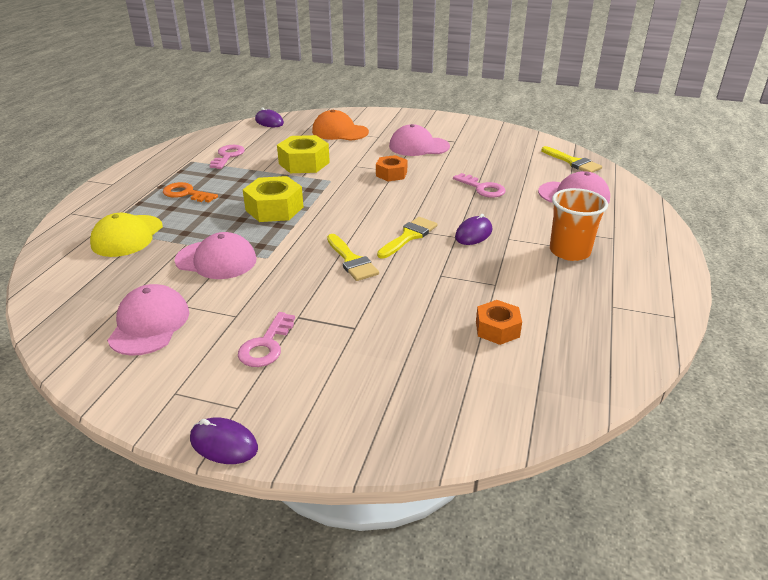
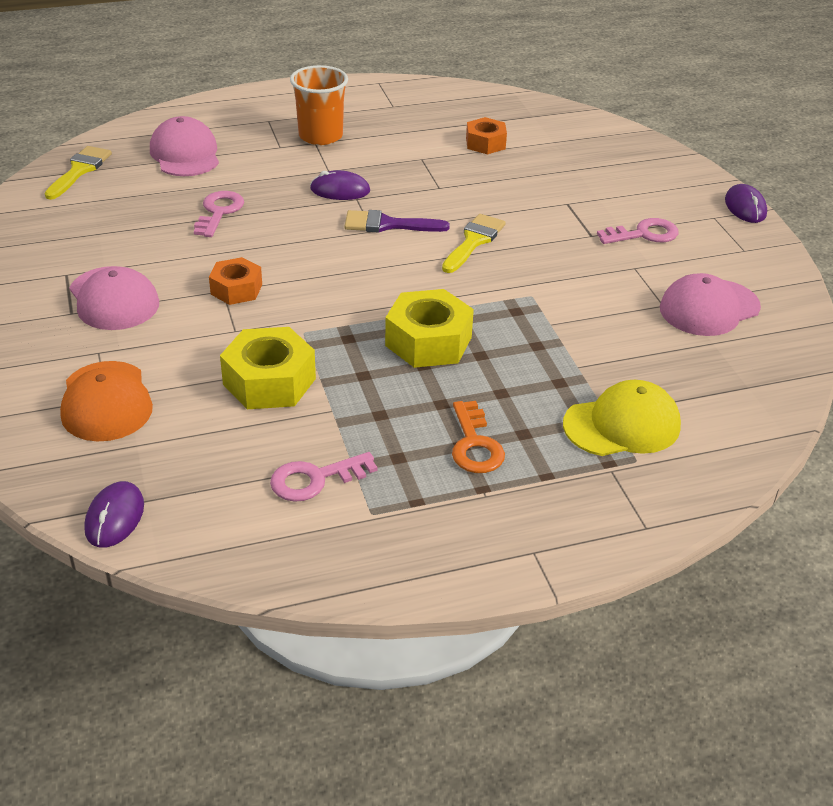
camera: 125 degrees left, 5 degrees up
(216, 260) = (577, 325): pink cap -> none
(409, 236) = (388, 224): yellow brush -> purple brush

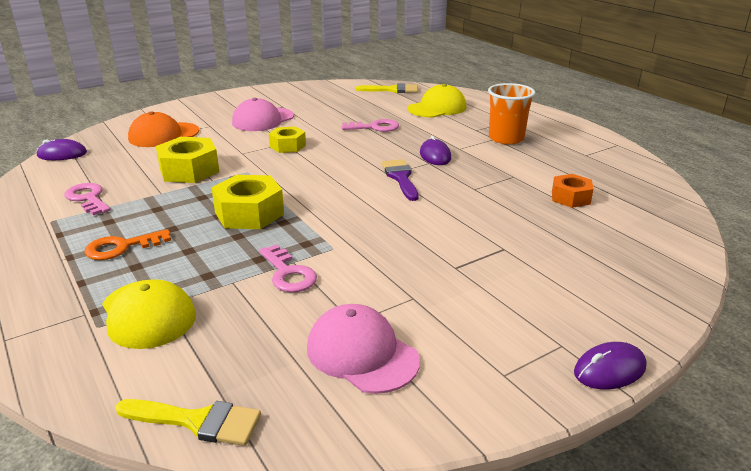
camera: 75 degrees right, 10 degrees down
(185, 154) = (437, 108): pink cap -> yellow cap
(236, 289) = (287, 146): orange nut -> yellow nut
(473, 241) = (401, 213): yellow brush -> yellow brush (197, 421)
(644, 234) = (482, 298): pink key -> pink key (288, 274)

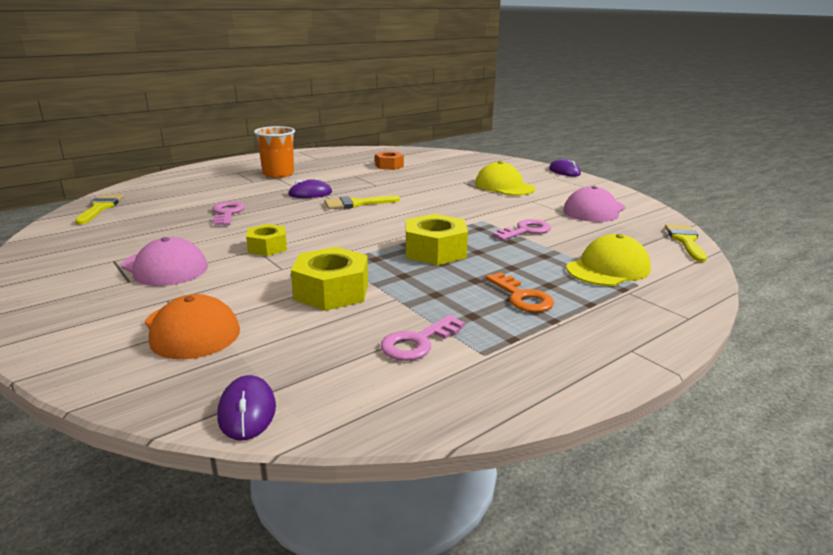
camera: 95 degrees left, 5 degrees down
(400, 178) = (356, 203): purple brush -> yellow brush
(437, 108) = (183, 191): yellow cap -> yellow cap (504, 186)

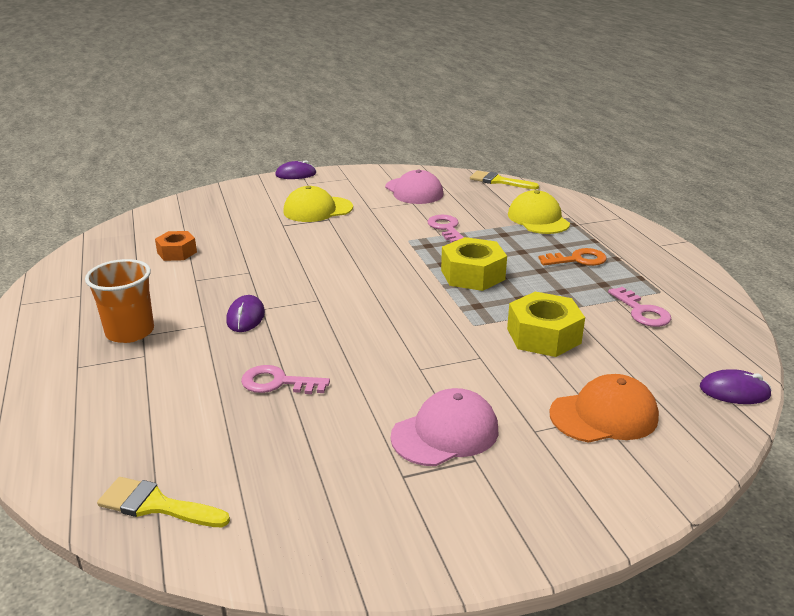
camera: 70 degrees left, 5 degrees up
(267, 247) = (417, 361): yellow nut -> none
(356, 203) = (309, 293): yellow brush -> none

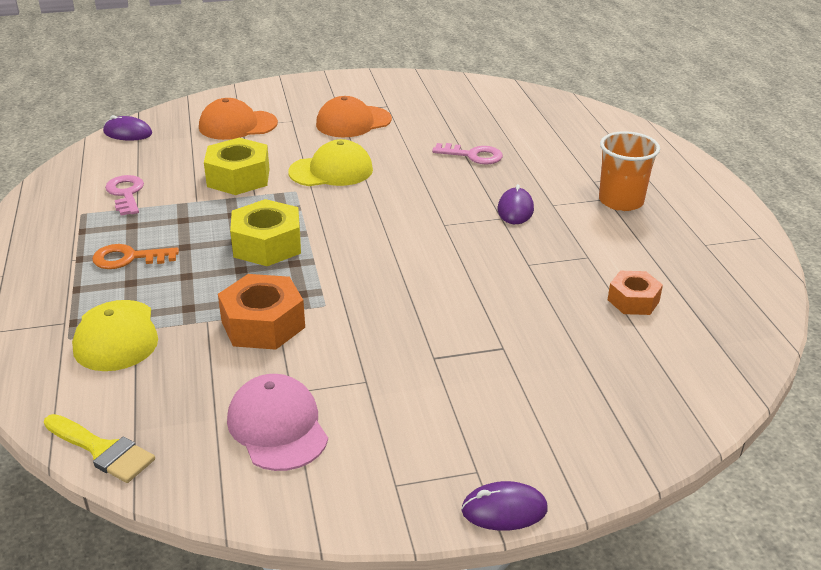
camera: 175 degrees left, 5 degrees up
(156, 505) = (533, 101): yellow brush -> none
(317, 210) = (452, 382): yellow cap -> yellow cap (331, 171)
(445, 433) = (353, 122): pink cap -> orange cap
(446, 228) = (263, 324): pink key -> orange nut

